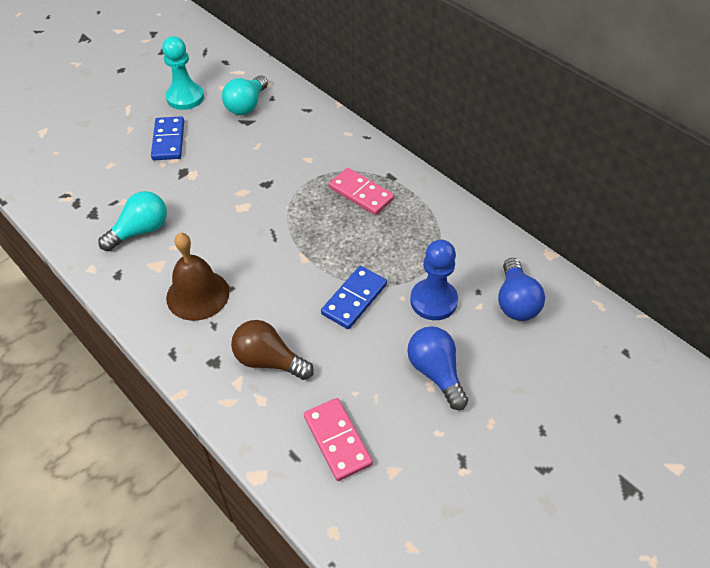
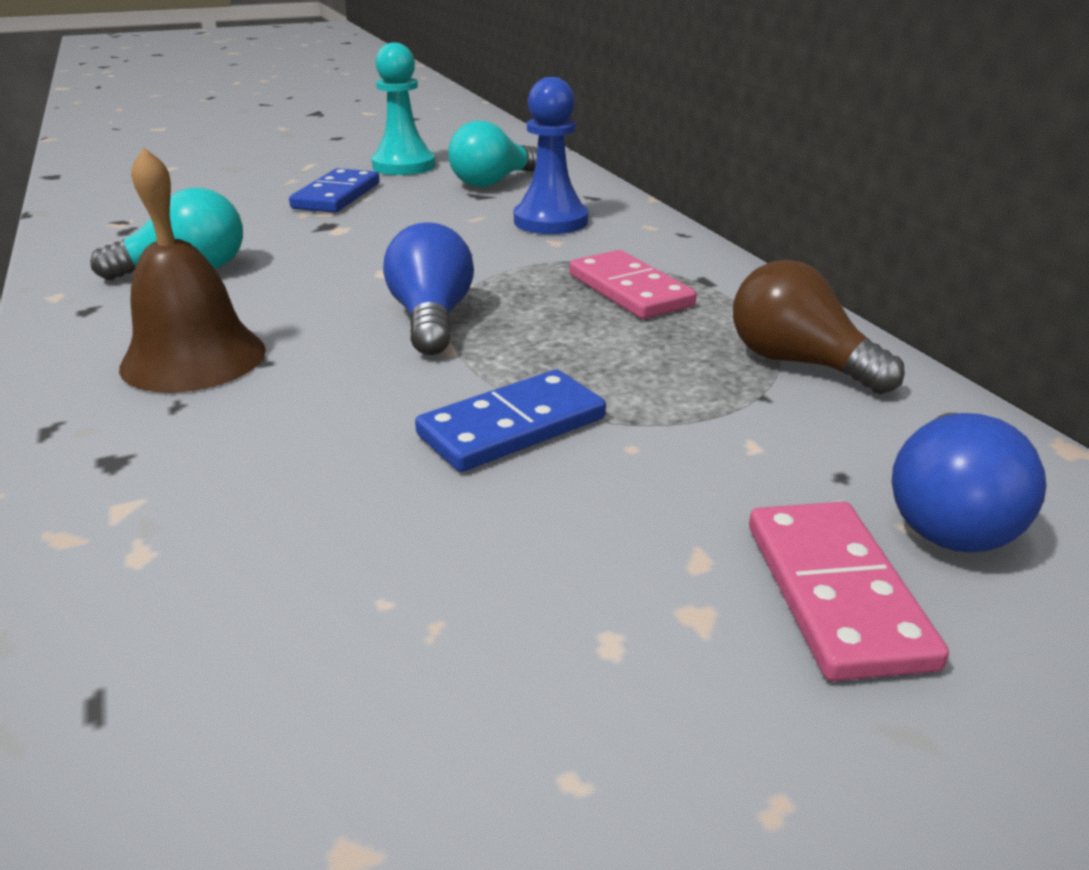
camera: 20 degrees right, 20 degrees down
(269, 360) = (229, 485): brown light bulb -> brown light bulb (799, 363)
(337, 440) = (245, 703): pink domino -> pink domino (835, 593)
(433, 301) = (710, 468): blue pawn -> blue pawn (550, 221)
(436, 373) = (644, 615): blue light bulb -> blue light bulb (431, 319)

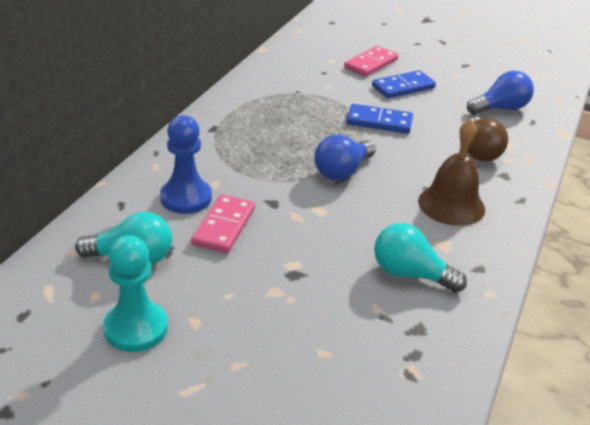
camera: 135 degrees left, 5 degrees up
(337, 196) = (242, 310): blue domino -> blue domino (403, 87)
(629, 290) = (249, 140): pink domino -> pink domino (224, 227)
(799, 363) = (265, 91): brown light bulb -> brown light bulb (479, 151)
(948, 516) = (321, 58): blue light bulb -> blue light bulb (500, 109)

